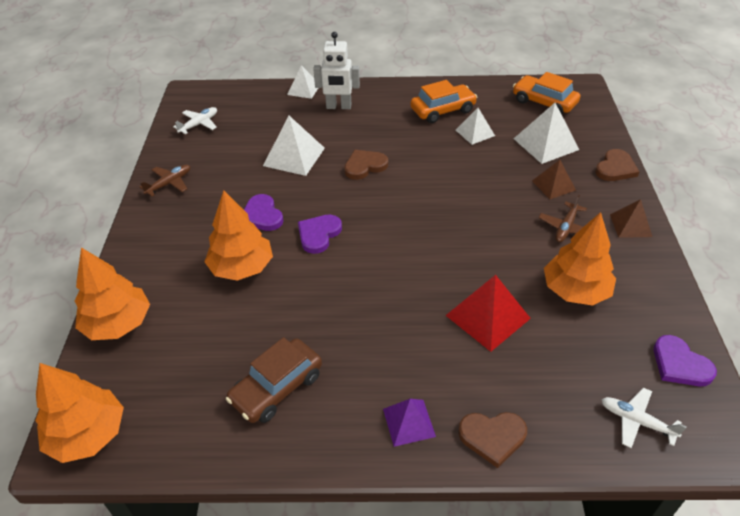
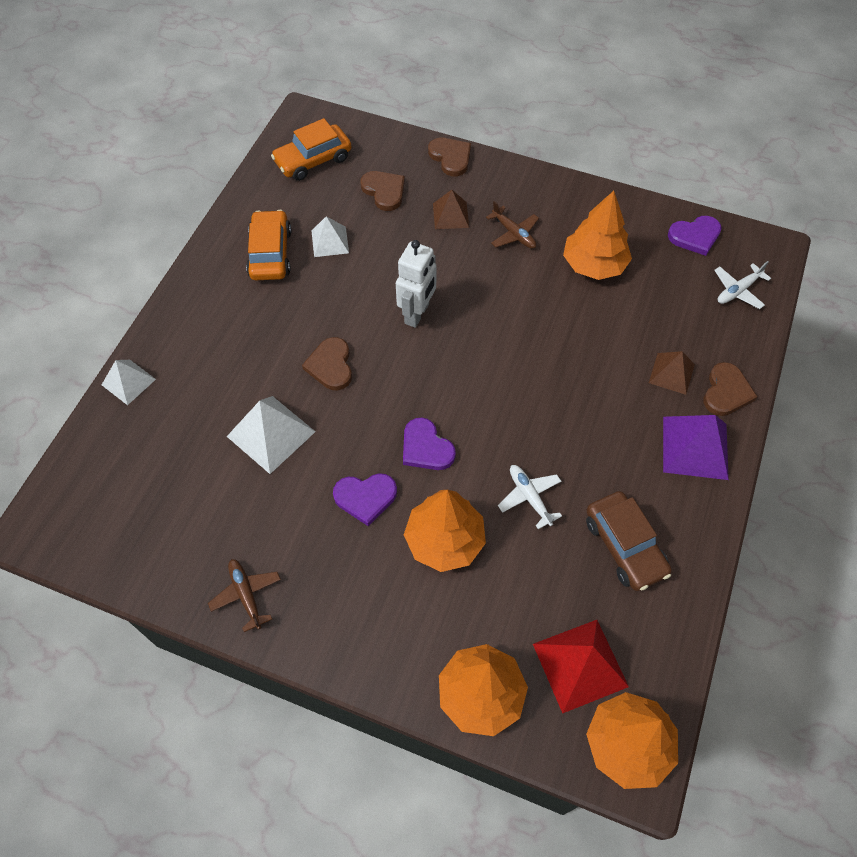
camera: 70 degrees left, 15 degrees up
(199, 124) = (129, 531): white plane -> white plane (529, 497)
(338, 107) = (195, 354): white robot -> white robot (417, 314)
(408, 422) = (695, 447): purple pyramid -> purple pyramid, size x1.59
(488, 317) = (600, 342): red pyramid -> red pyramid (580, 665)
(546, 144) = (384, 191): white pyramid -> brown heart
(630, 225) = (532, 186): brown pyramid -> brown pyramid (671, 373)

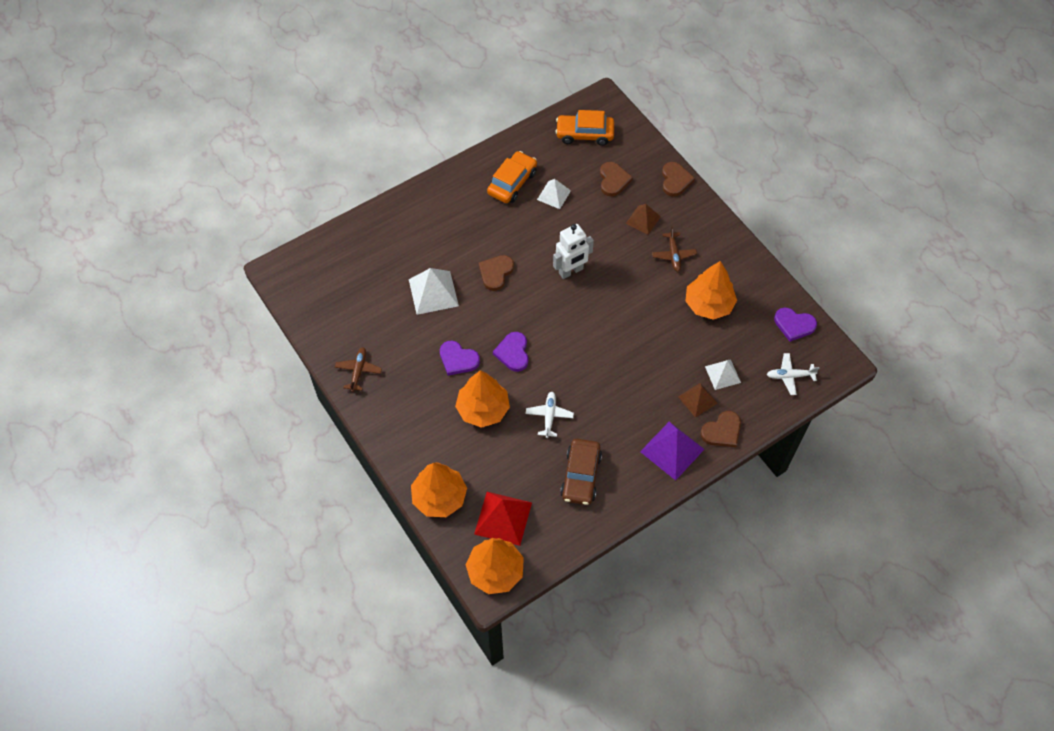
camera: 35 degrees right, 0 degrees up
(128, 382) = (378, 216): white pyramid -> white pyramid (722, 374)

